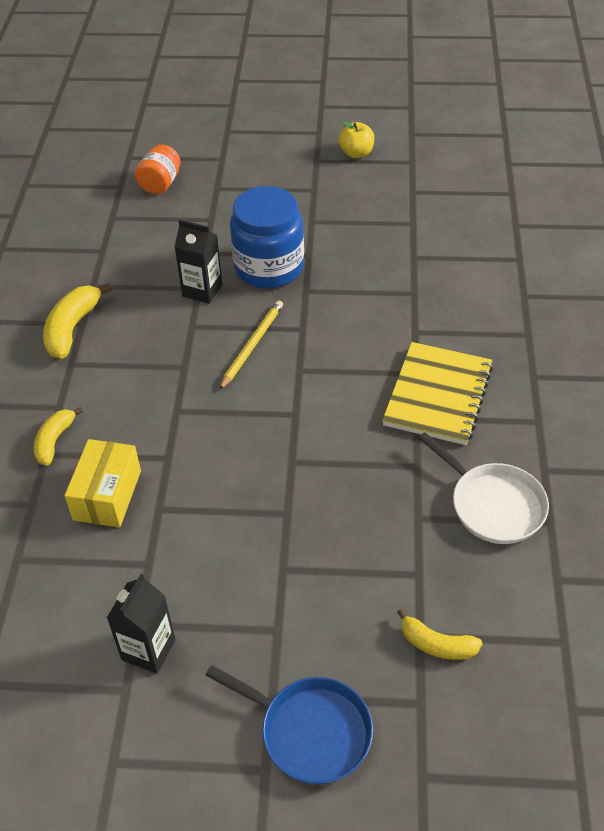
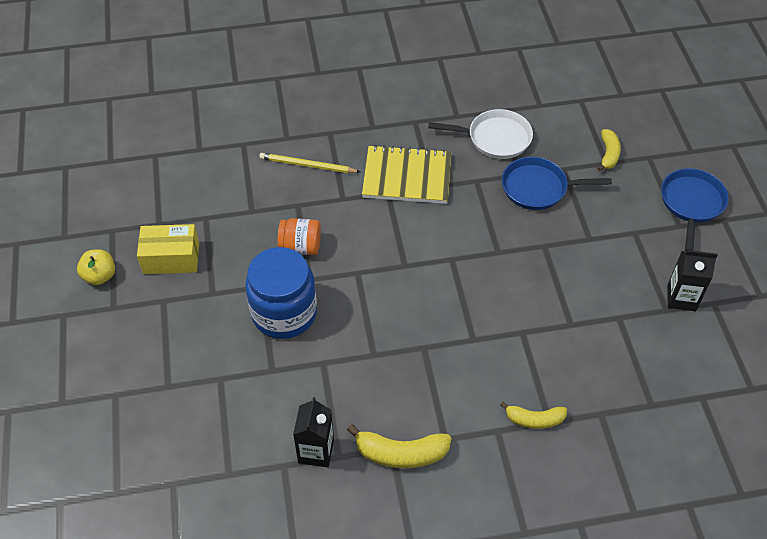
camera: 105 degrees left, 5 degrees up
(107, 495) = (572, 362): yellow box -> yellow box (171, 258)
(160, 183) = (165, 443): orange jar -> orange jar (300, 247)
(202, 290) = (325, 358): black carton -> black carton (316, 451)
(252, 345) = (385, 303): yellow pencil -> yellow pencil (307, 165)
(388, 533) = (538, 188): none -> blue pan
(493, 505) = (495, 138): white pan -> white pan turned 60 degrees clockwise

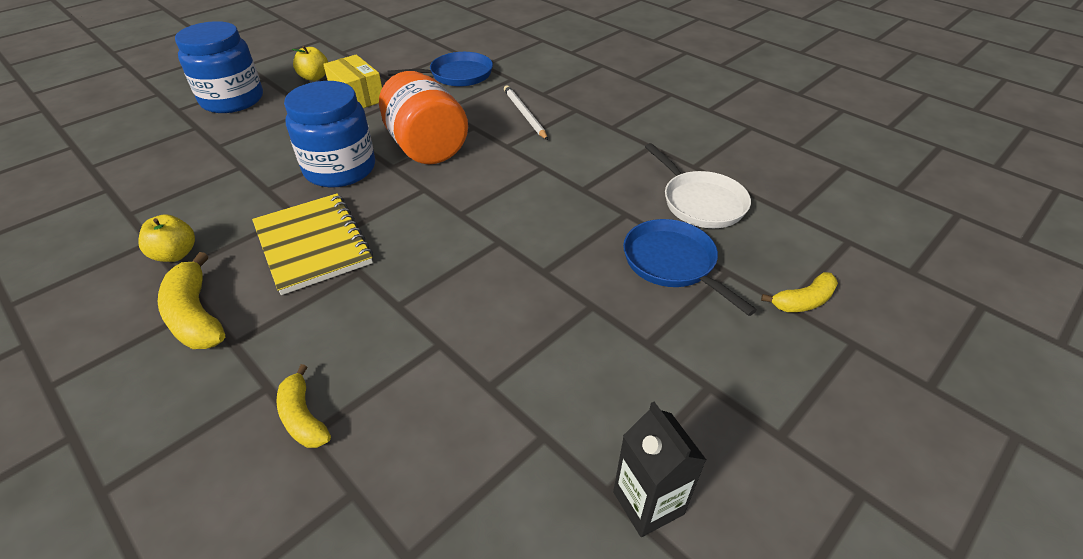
camera: 55 degrees right, 10 degrees down
(85, 353) = (232, 100): none -> blue jar
(300, 247) = (426, 147): orange jar -> orange jar, size x1.82
(307, 165) = (524, 114): yellow pencil -> white pencil
(316, 451) = (176, 254): black carton -> yellow apple
(407, 177) = (576, 169): yellow notebook -> yellow notebook (313, 244)
(691, 204) = (838, 432): blue pan -> blue pan (457, 75)

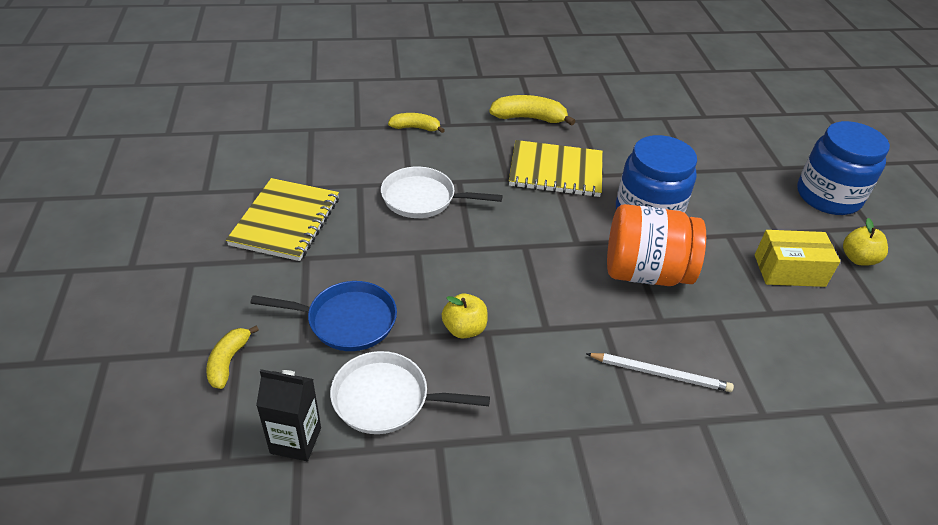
camera: 125 degrees right, 0 degrees up
(176, 254) = (597, 124): yellow apple -> yellow apple (464, 329)
(457, 75) = (803, 369): blue pan -> none
(458, 315) = (423, 198): none -> white pan
(623, 406) = (285, 221): none -> yellow notebook
(648, 503) = (235, 197): black carton -> black carton (295, 440)

